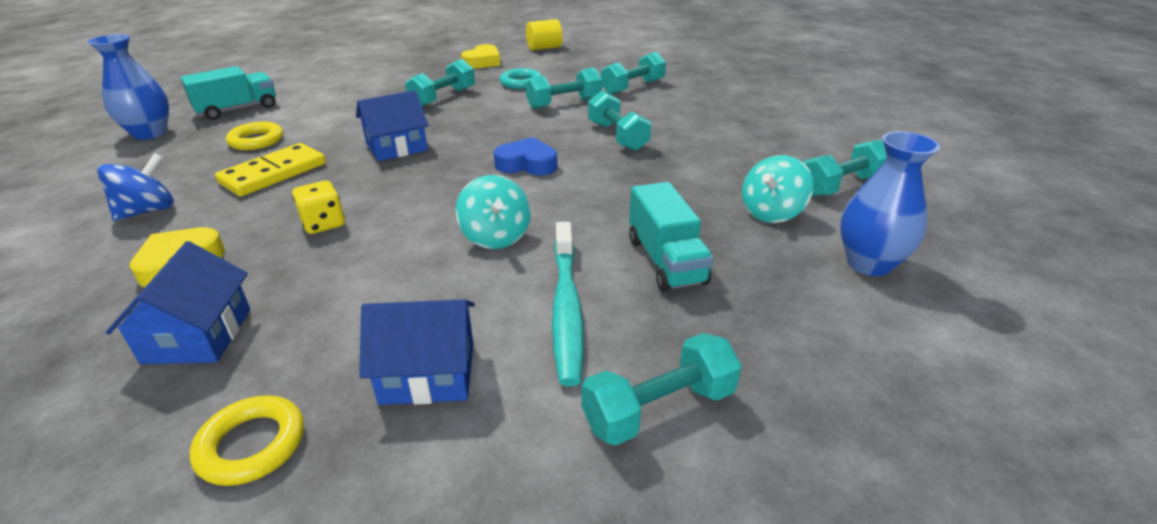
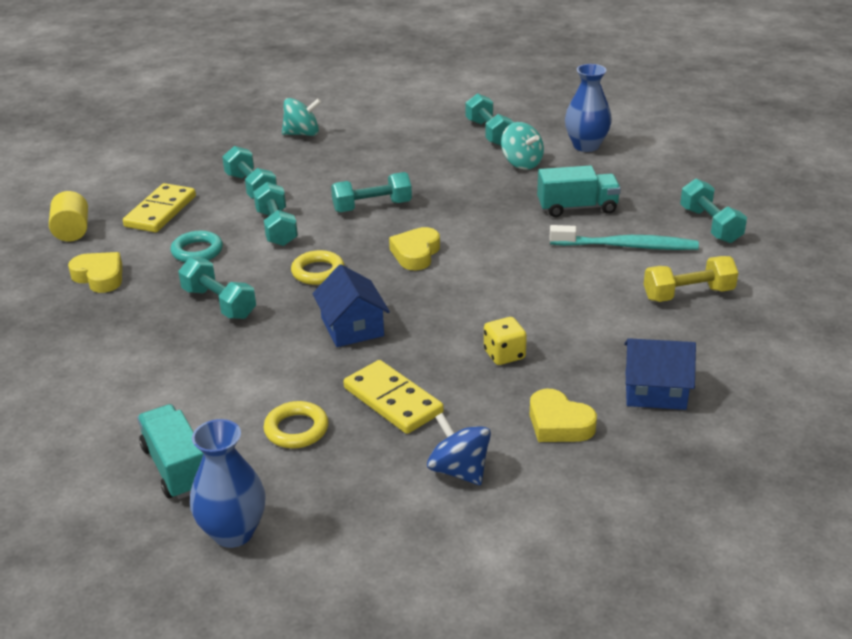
camera: 80 degrees left, 0 degrees up
(252, 445) = (749, 349): yellow ring -> yellow ring (318, 272)
(428, 373) = (688, 294): blue house -> yellow dumbbell
(495, 236) = (537, 270): turquoise spinning top -> turquoise spinning top (302, 134)
(527, 164) = (416, 254): blue heart -> yellow heart
(580, 66) = (160, 211): none -> yellow domino

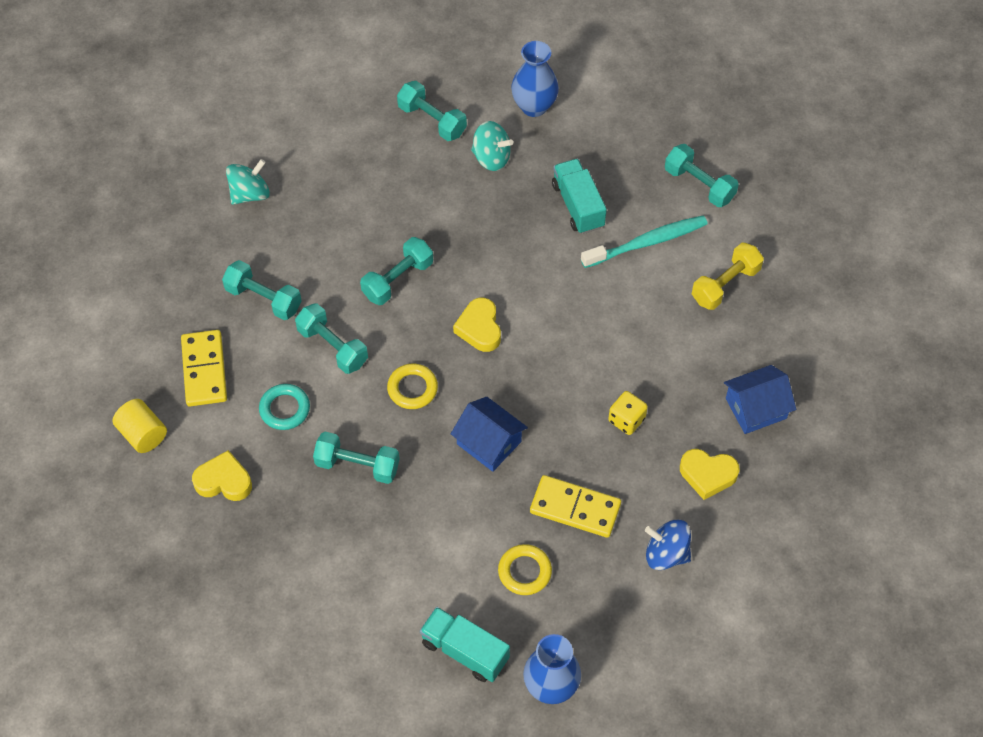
camera: 30 degrees left, 25 degrees up
(577, 208) = (578, 206): turquoise truck -> turquoise truck turned 75 degrees counterclockwise

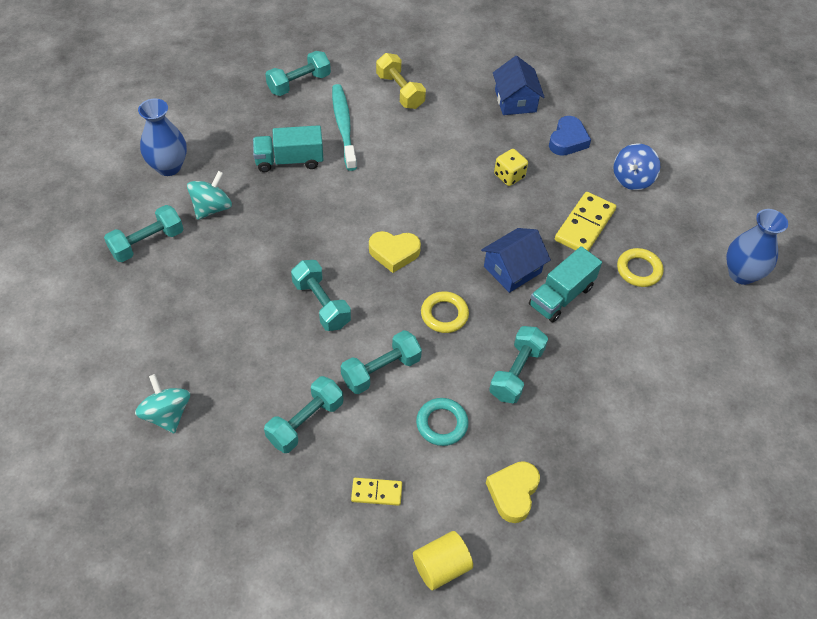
camera: 80 degrees left, 5 degrees down
(204, 370) = (376, 492): yellow domino -> yellow domino, size x0.57
(465, 651) = (708, 325): turquoise truck -> turquoise truck (561, 296)
(707, 475) = (567, 140): yellow heart -> blue heart

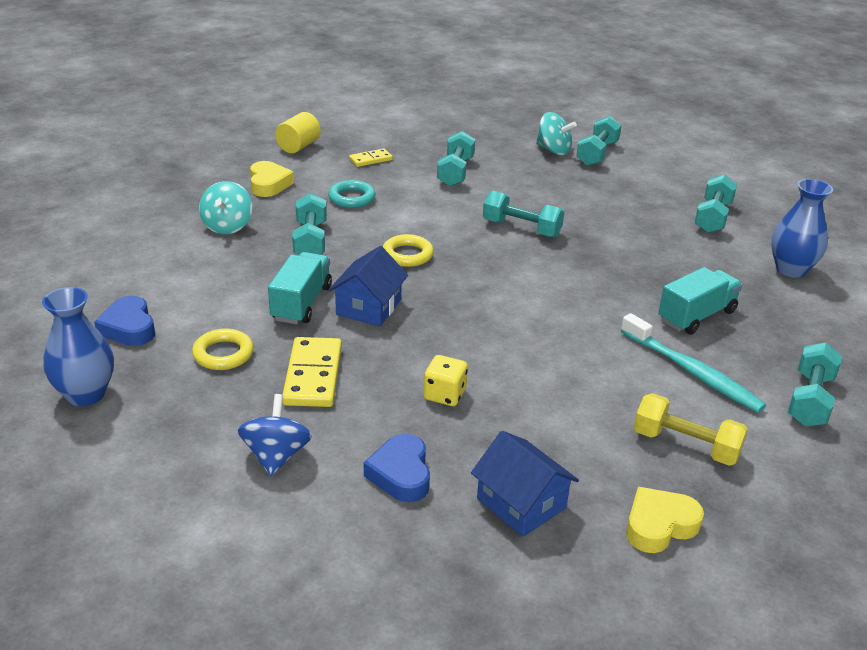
camera: 150 degrees right, 20 degrees down
(212, 208) = (703, 255): turquoise spinning top -> turquoise spinning top (227, 226)
(381, 370) = (428, 209): turquoise dumbbell -> turquoise dumbbell (597, 154)
(394, 253) = (499, 280): yellow heart -> yellow heart (659, 525)
(702, 327) = (129, 327): none -> blue heart

